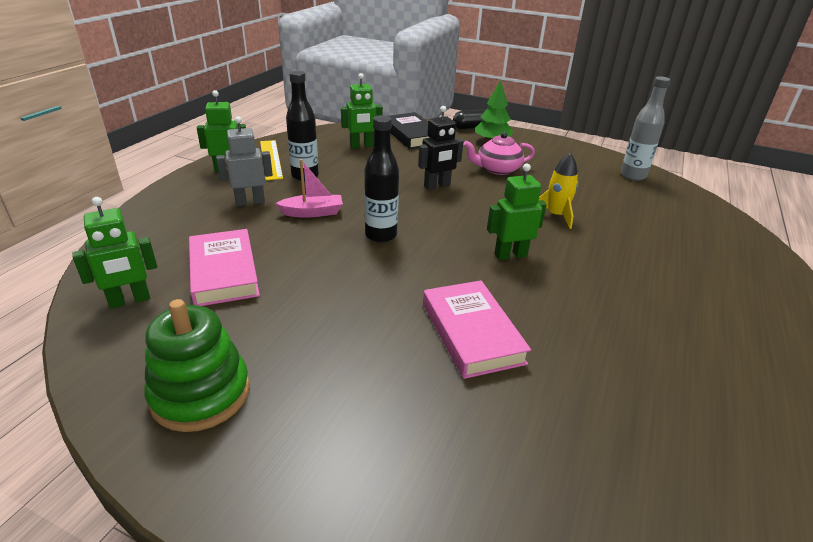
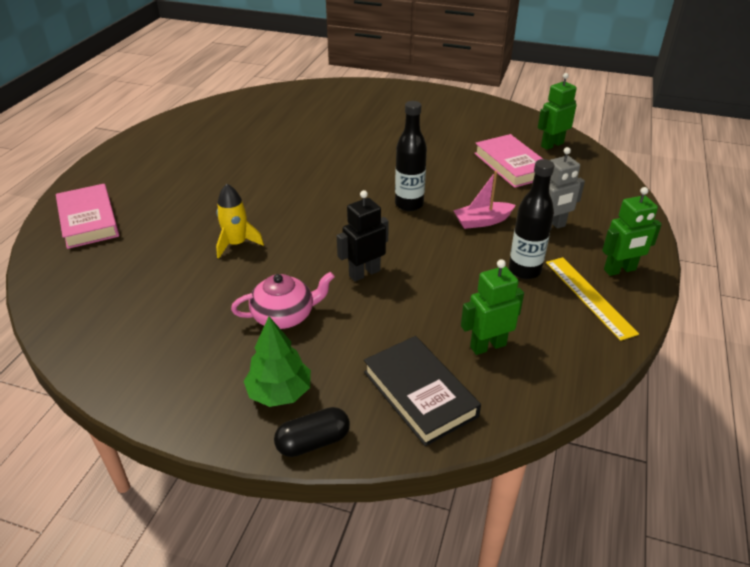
camera: 175 degrees right, 5 degrees up
(200, 394) = (467, 114): green stacking toy -> none
(472, 333) = (331, 146): pink book -> pink book (88, 220)
(510, 255) = (295, 197): green robot -> none
(633, 176) = (93, 326): grey bottle -> none

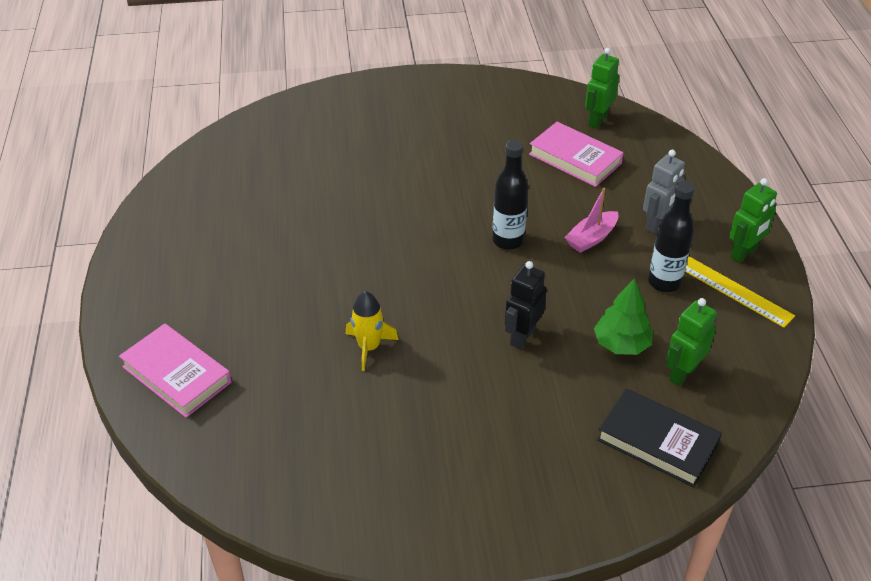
camera: 25 degrees left, 5 degrees up
(280, 392) = (539, 488): green tree -> green tree (621, 344)
(284, 315) = (482, 410): pink teapot -> none
(313, 442) = (602, 521): black capsule -> none

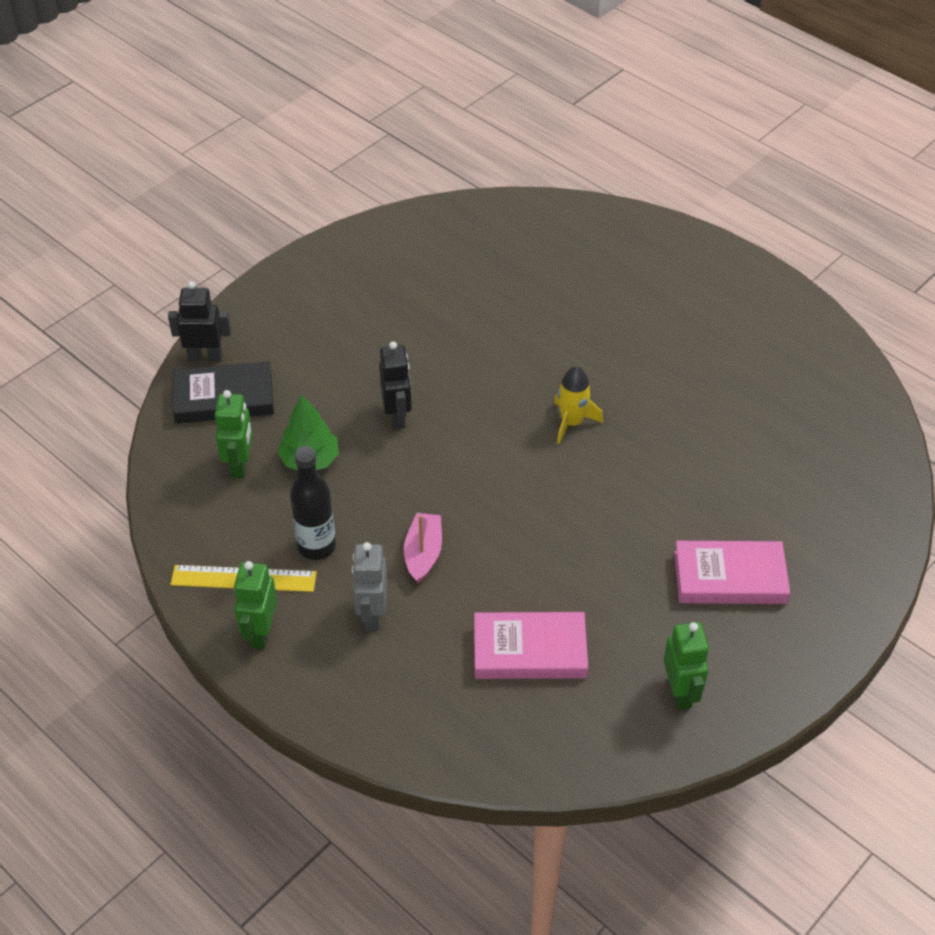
camera: 140 degrees right, 5 degrees up
(176, 374) = (613, 241): pink book -> pink book (729, 577)
(369, 347) = (506, 336): yellow rocket -> yellow rocket (572, 422)
(508, 240) = (497, 499): black bottle -> none
(597, 120) = (559, 734): green robot -> green robot (680, 692)
(647, 496) = (205, 356): none -> black robot

